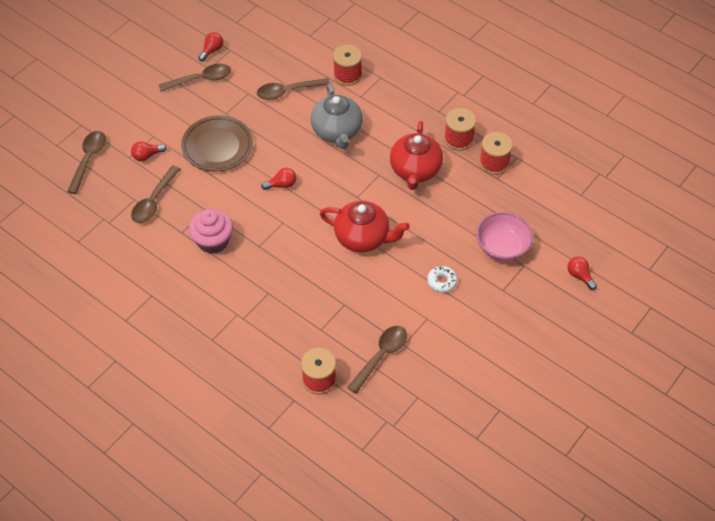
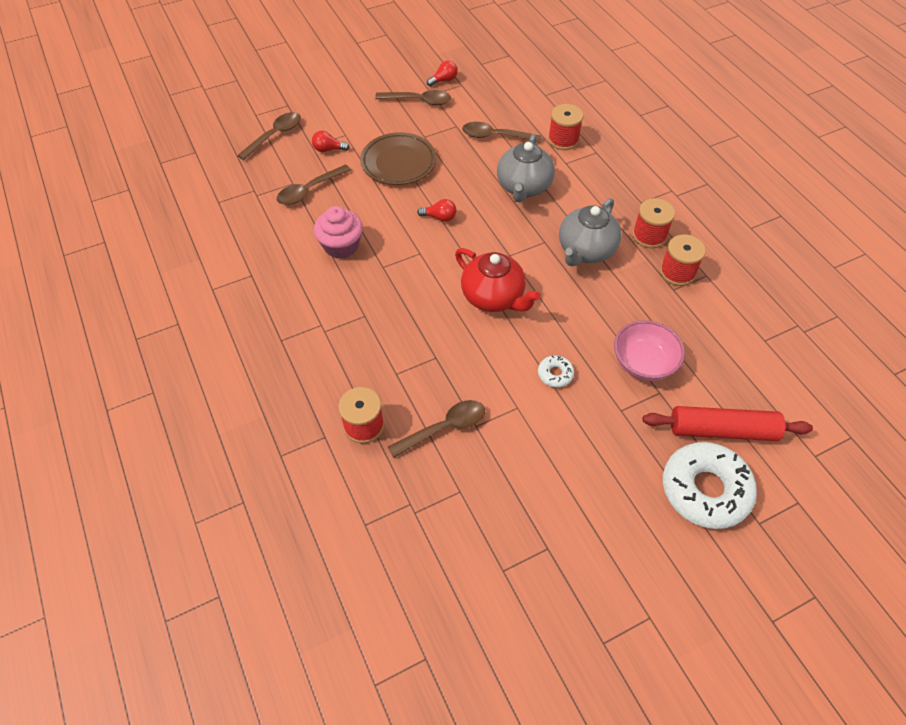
camera: 25 degrees right, 0 degrees up
(415, 170) = (585, 251): red teapot -> grey teapot
(580, 276) = (722, 430): red light bulb -> red rolling pin
(586, 324) = (705, 490): none -> white donut

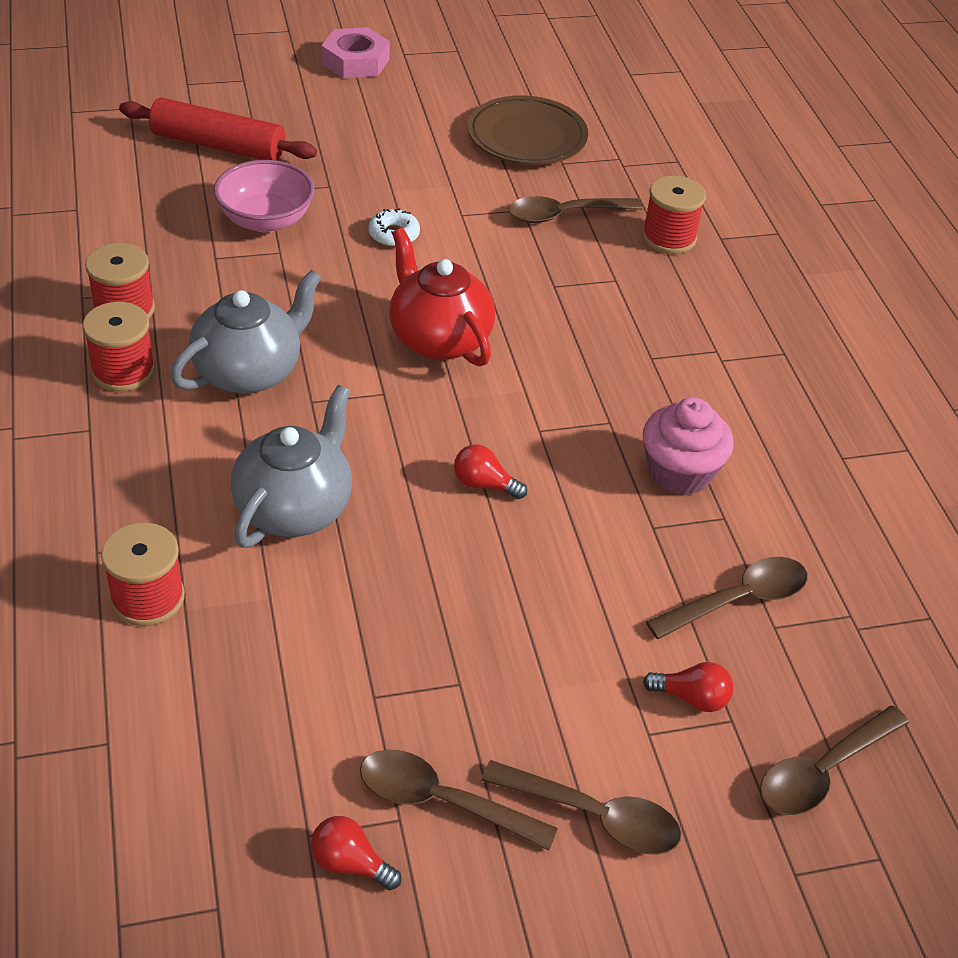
camera: 170 degrees left, 10 degrees down
(398, 163) = (536, 624): brown plate -> brown plate (527, 137)
(444, 80) = (350, 863): red light bulb -> red light bulb turned 45 degrees clockwise
(495, 136) = (295, 643): brown spoon -> brown spoon (594, 816)
(685, 586) = (355, 61): none -> pink nut
(705, 490) = (281, 110): white donut -> none

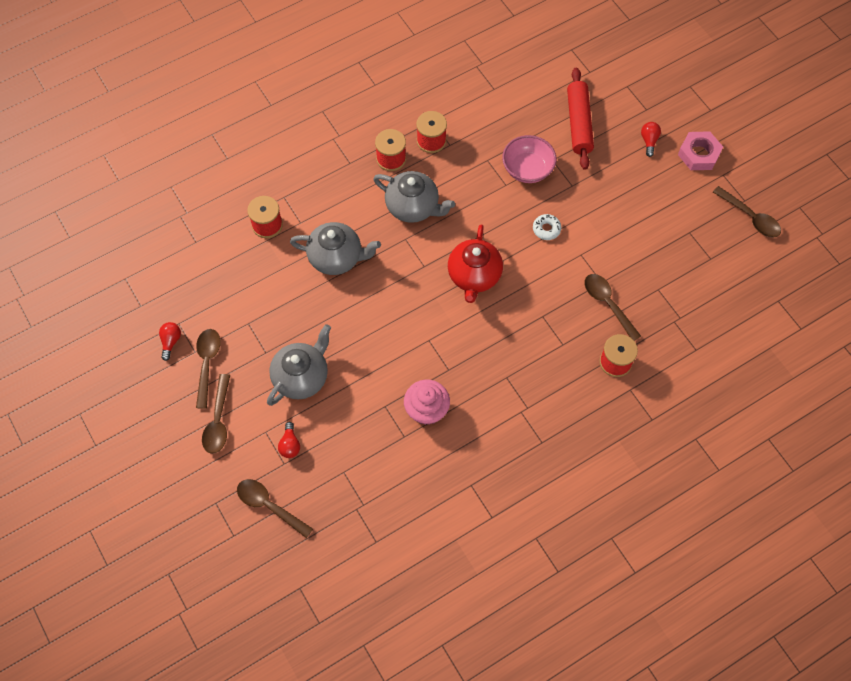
camera: 75 degrees right, 20 degrees up
(438, 338) = (474, 276): red teapot -> red teapot turned 150 degrees clockwise
(484, 484) = (382, 327): red light bulb -> red light bulb (649, 141)
(527, 137) = (672, 264): brown plate -> none
(542, 636) = (302, 377): none -> grey teapot
(738, 600) = (353, 453): brown spoon -> brown spoon (750, 217)

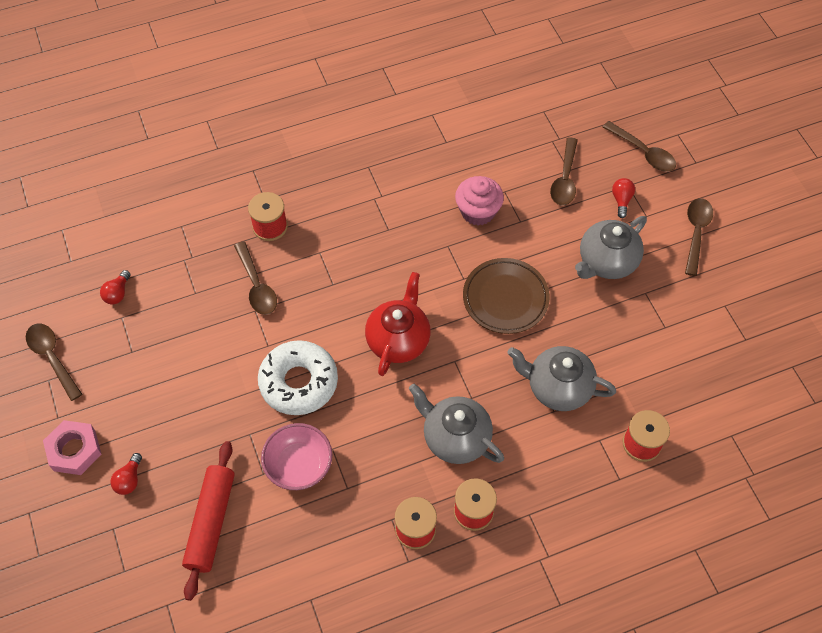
camera: 170 degrees left, 5 degrees down
(171, 341) = (753, 320): red light bulb -> red light bulb (117, 293)
(207, 364) = (710, 290): brown spoon -> brown spoon (565, 179)
(389, 327) = (505, 298): none -> brown plate
(546, 229) = (299, 382): white donut -> white donut, size x2.26

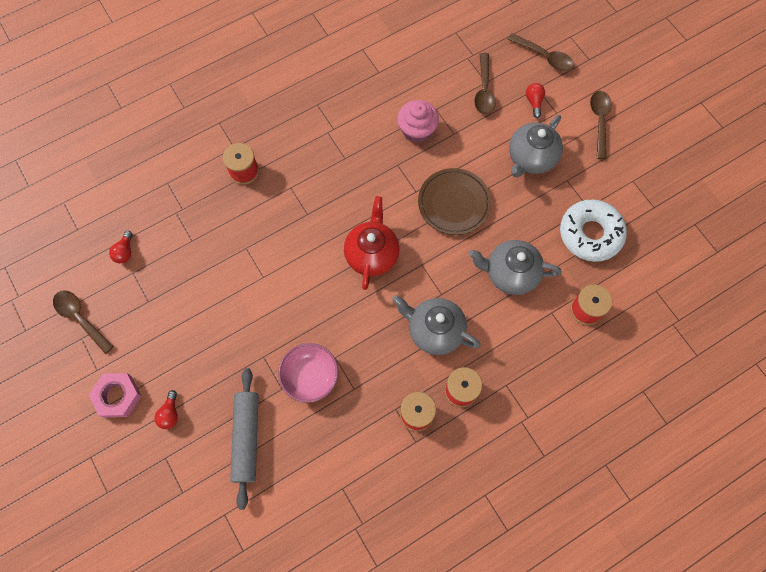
camera: 10 degrees left, 10 degrees up
(211, 522) = (247, 438): red rolling pin -> grey rolling pin
(257, 285) = (243, 226): brown spoon -> none
(299, 382) = (296, 305): white donut -> white donut (590, 234)

